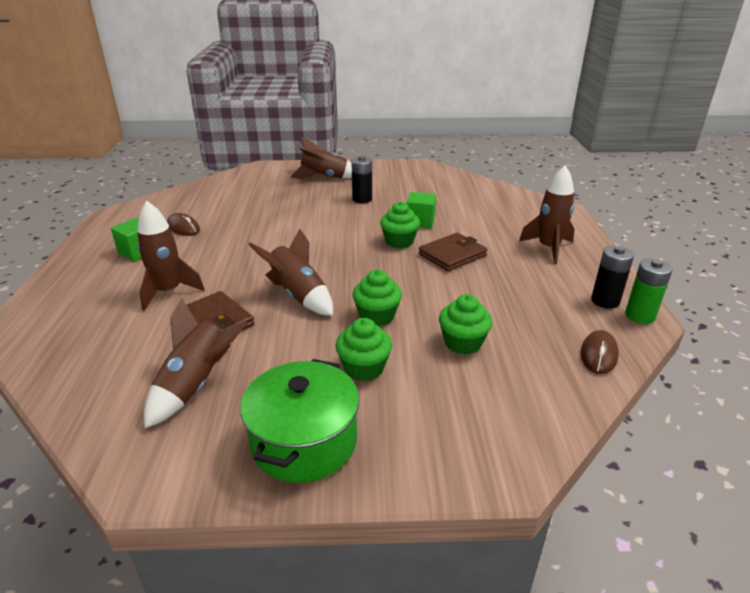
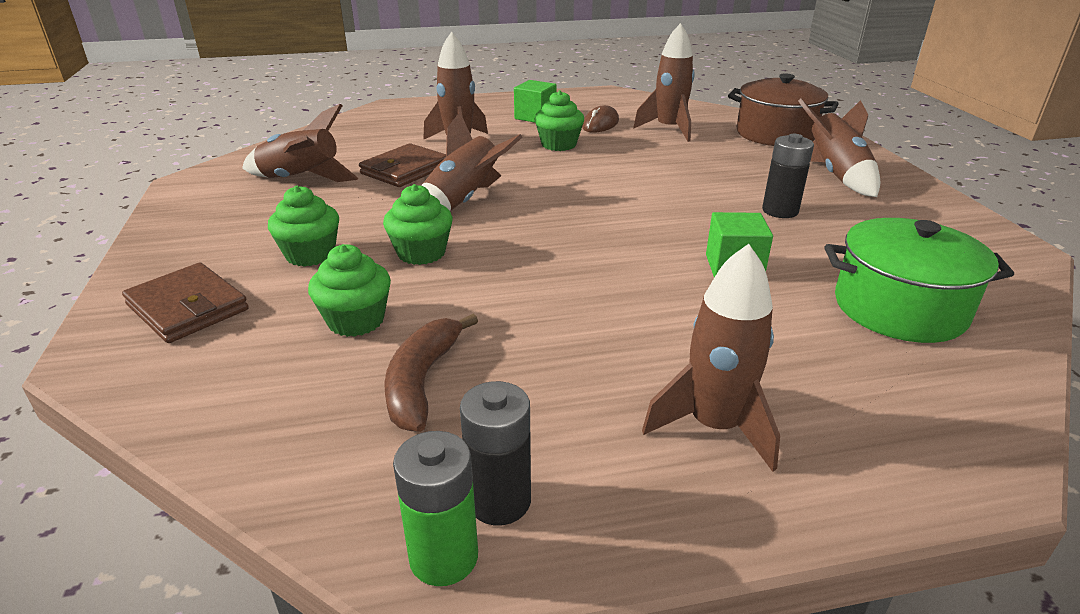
camera: 80 degrees right, 0 degrees up
(217, 206) = (669, 129): none -> brown rocket
(254, 179) = (775, 134): none -> brown pot
(304, 441) = (202, 236): green pot -> green pot (899, 308)
(399, 241) = (644, 253): green cupcake -> green cupcake (559, 144)
(452, 255) = (621, 303): brown wallet -> brown wallet (188, 307)
(524, 319) = (422, 381): none -> brown banana
(599, 355) = (307, 467): brown mouse -> none

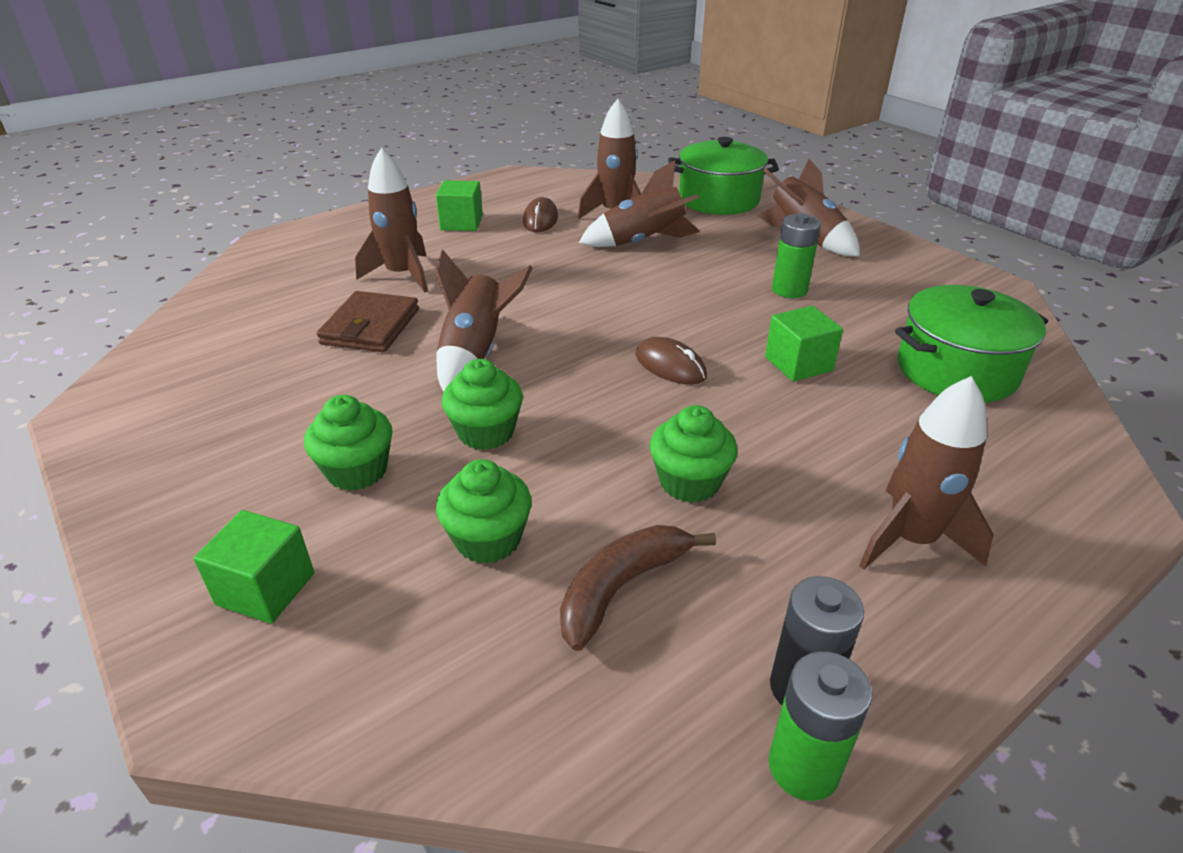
camera: 25 degrees left, 5 degrees up
(188, 307) = (266, 589): brown wallet -> green cube
(301, 179) = (249, 370): brown rocket -> brown rocket (643, 242)
(422, 381) = (622, 587): brown banana -> brown banana turned 60 degrees clockwise
(559, 144) = (518, 255): green cupcake -> green cupcake (689, 482)
(612, 243) = (670, 366): none -> brown mouse
(775, 134) = (718, 200): brown pot -> green pot
(780, 211) = (789, 290): black battery -> green battery

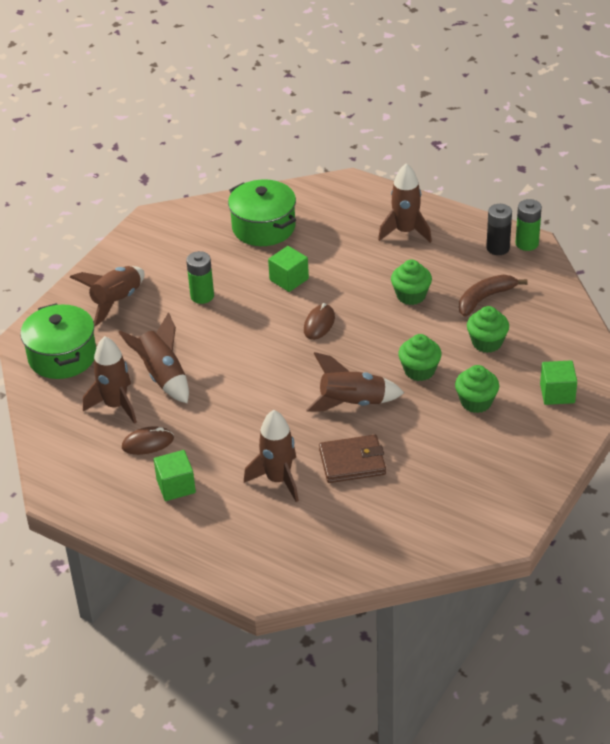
camera: 110 degrees left, 5 degrees up
(622, 587) = (485, 298): brown banana -> brown banana turned 120 degrees clockwise

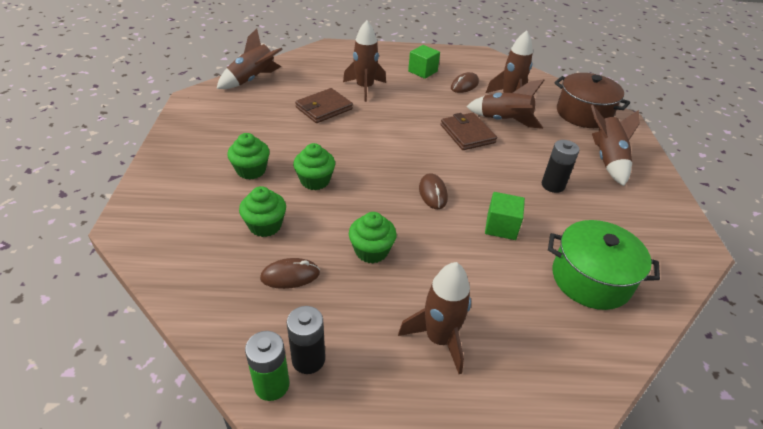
camera: 145 degrees right, 0 degrees up
(62, 356) = (583, 114): green pot -> brown pot
(202, 296) = (553, 185): green battery -> black battery
(221, 373) = (467, 134): none -> brown wallet
(352, 403) = (352, 142): brown rocket -> brown rocket (252, 79)
(485, 298) = (290, 275): brown banana -> brown mouse
(557, 393) = (177, 198): green cube -> none

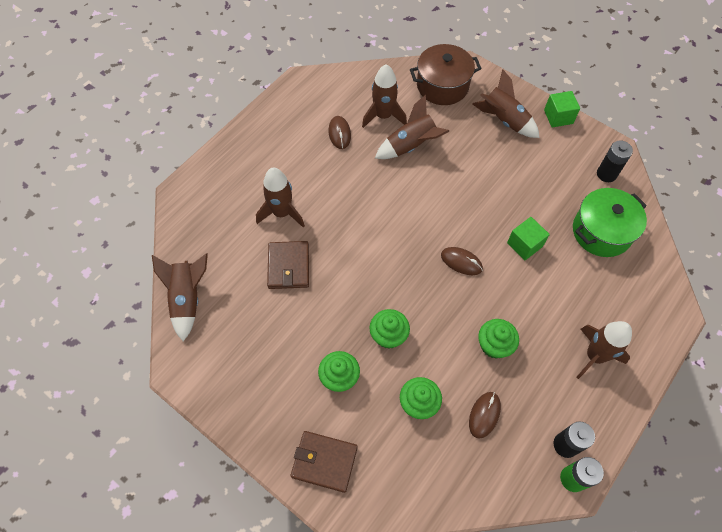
camera: 50 degrees left, 20 degrees up
(422, 71) = (291, 148): green cube -> green cube (558, 117)
(467, 134) = (408, 184): brown wallet -> brown wallet (324, 462)
(553, 185) = (506, 178): black battery -> black battery (606, 174)

